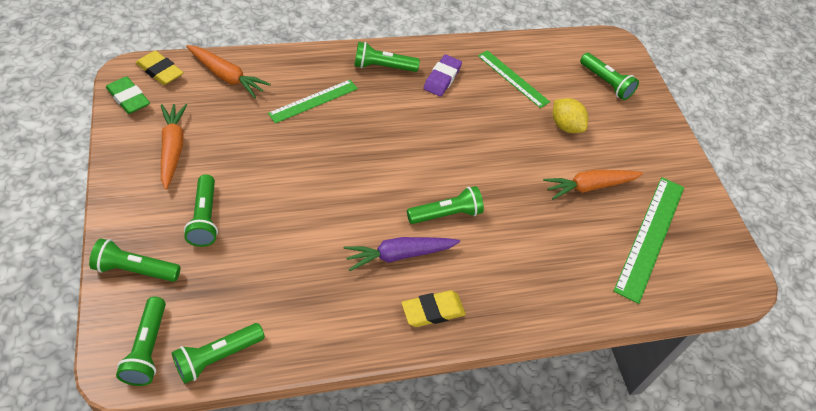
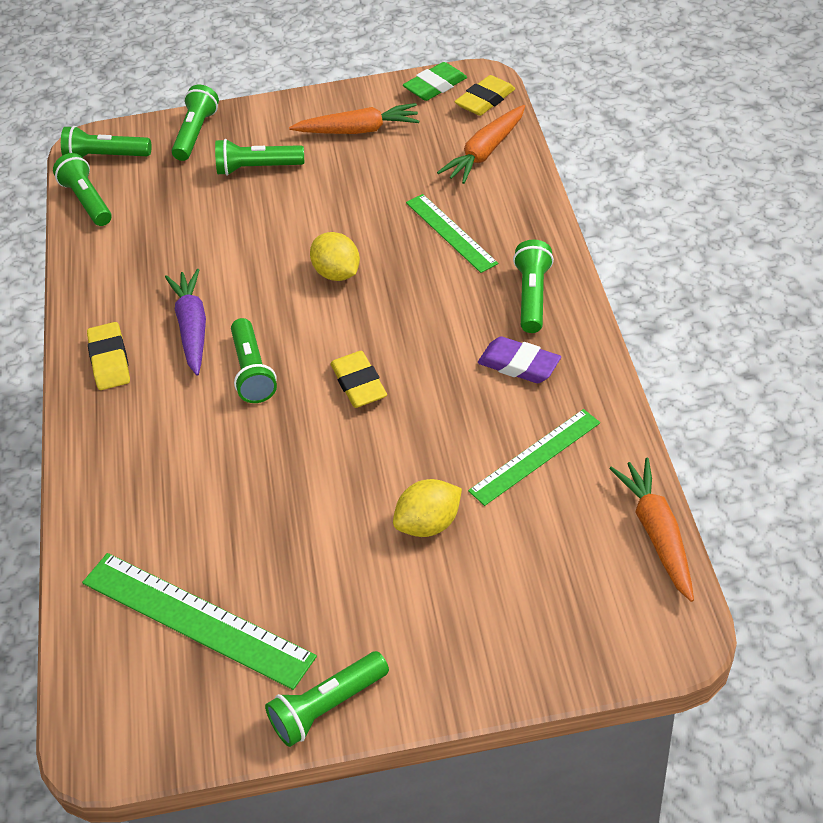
camera: 105 degrees right, 5 degrees down
(348, 165) = (337, 273): none -> yellow lemon
(458, 155) = (359, 384): none -> yellow eraser
(589, 186) = (298, 546): orange carrot -> orange carrot (657, 534)
(606, 83) = (548, 600): green flashlight -> green flashlight (328, 707)

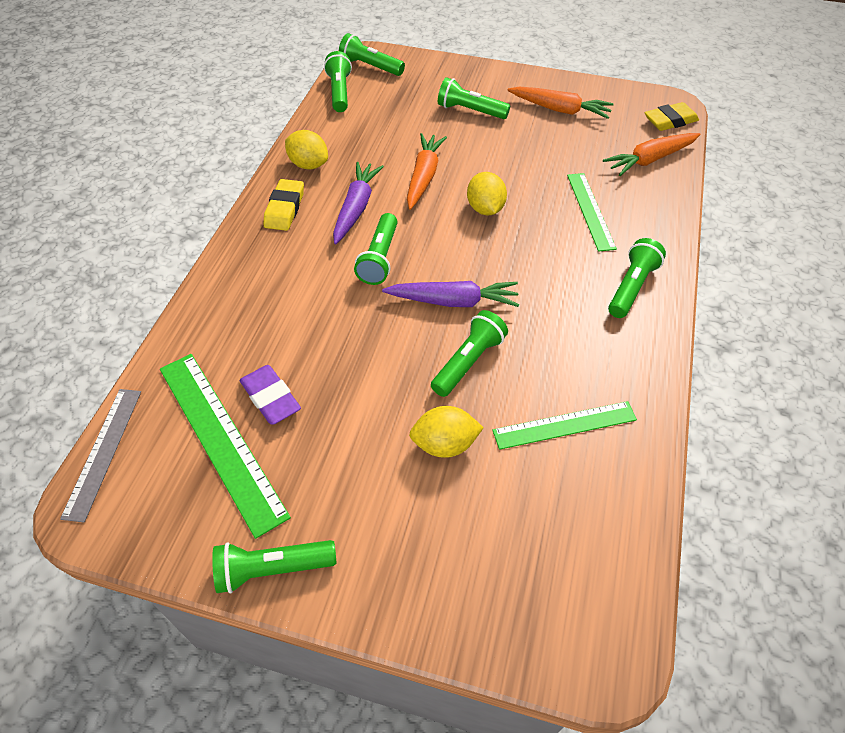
camera: 20 degrees right, 5 degrees up
(77, 686) = (103, 452): none -> grey ruler
(105, 300) = (308, 165): none -> yellow lemon
(196, 134) = (440, 72): green flashlight -> green flashlight (468, 362)
(359, 384) = (453, 301): yellow eraser -> purple carrot
(435, 86) = (636, 98): green eraser -> none
(519, 365) = (591, 339): purple eraser -> purple eraser (270, 398)
(657, 534) = (639, 548): orange carrot -> orange carrot (424, 177)

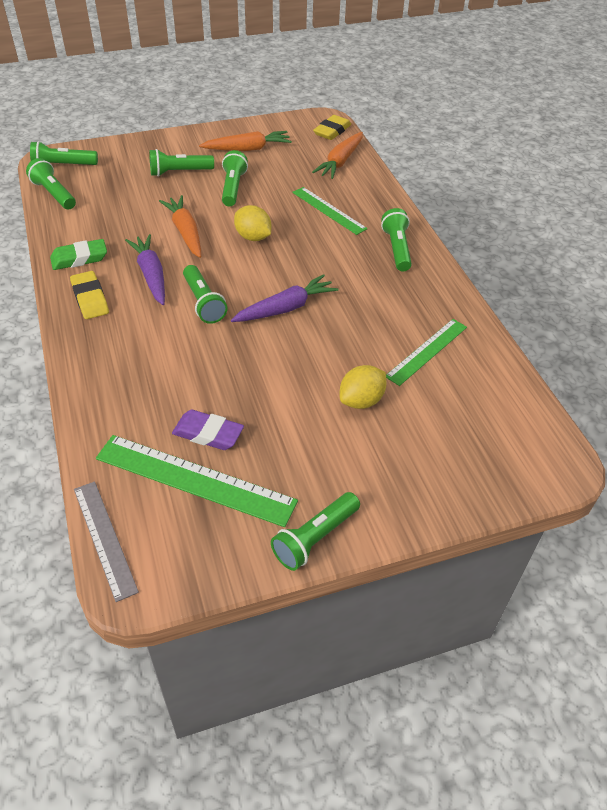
camera: 35 degrees left, 5 degrees down
(308, 165) = (79, 258): yellow lemon -> green eraser
(468, 362) = (331, 342): green flashlight -> green flashlight (233, 188)

